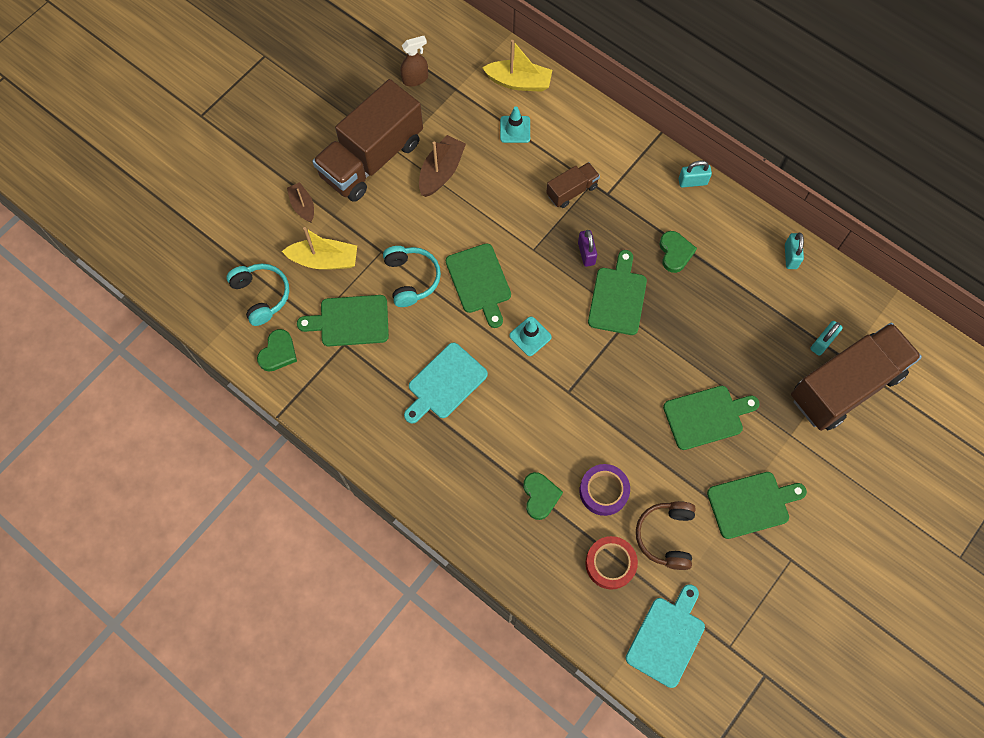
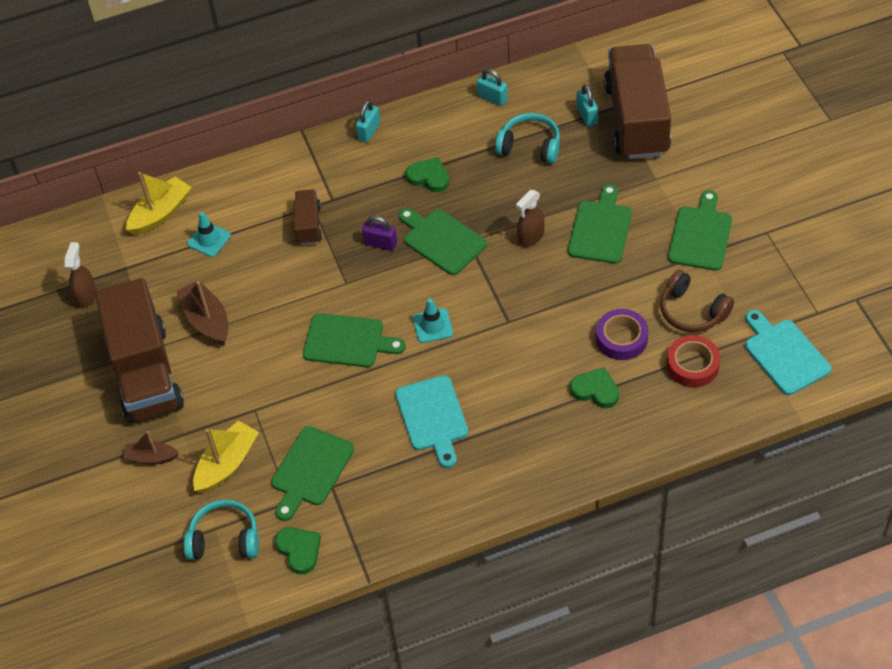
camera: 55 degrees left, 15 degrees down
(411, 279) = (303, 396): turquoise headphones -> turquoise headphones (530, 146)
(663, 365) = (531, 237): none -> brown spray bottle

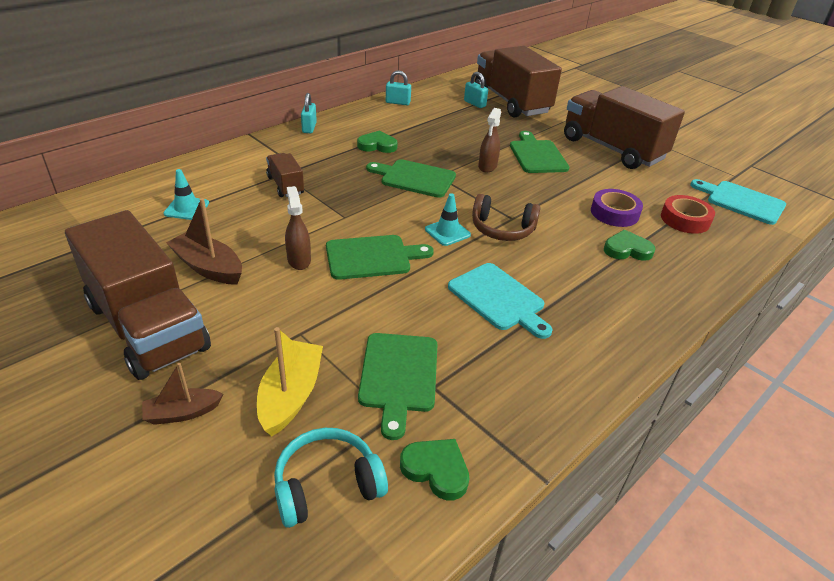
camera: 30 degrees left, 15 degrees down
(86, 296) = (50, 272): brown spray bottle -> brown spray bottle (299, 260)
(161, 213) = (126, 198): yellow boat -> none
(380, 243) = (361, 187): purple padlock -> none
(530, 146) = (445, 121): turquoise headphones -> none
(692, 311) = (650, 189): brown headphones -> brown headphones (502, 229)
(700, 235) = (612, 149): green cutting board -> brown truck

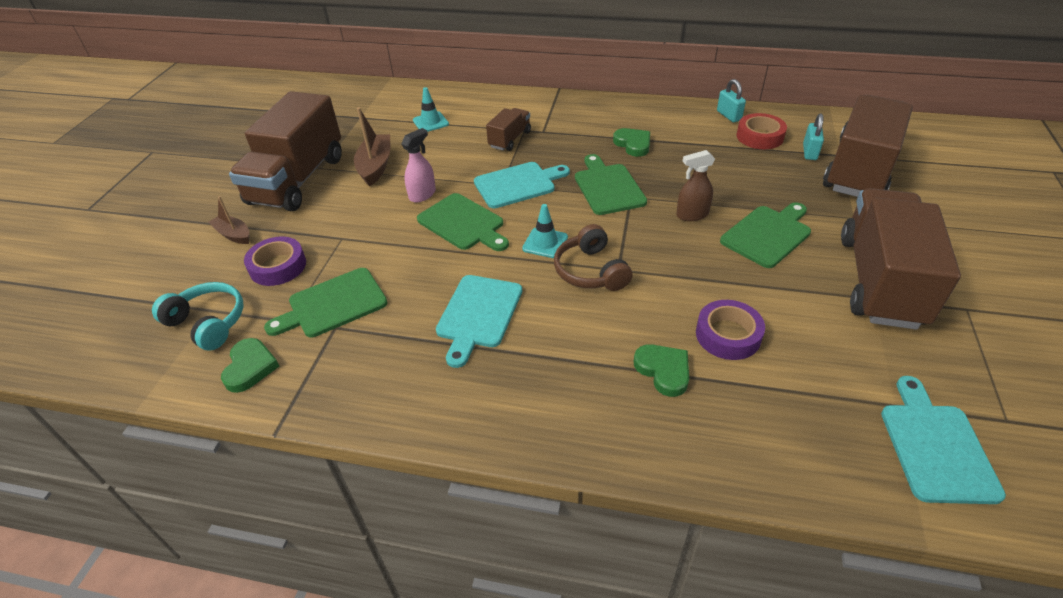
camera: 60 degrees right, 5 degrees up
(291, 395) = (278, 266): yellow boat -> purple tape
(299, 260) = (422, 194): brown spray bottle -> pink spray bottle
(309, 128) = (609, 103): turquoise padlock -> none
(355, 210) = (518, 184): none -> turquoise cutting board
(685, 219) = (799, 400): red tape -> red tape (759, 137)

